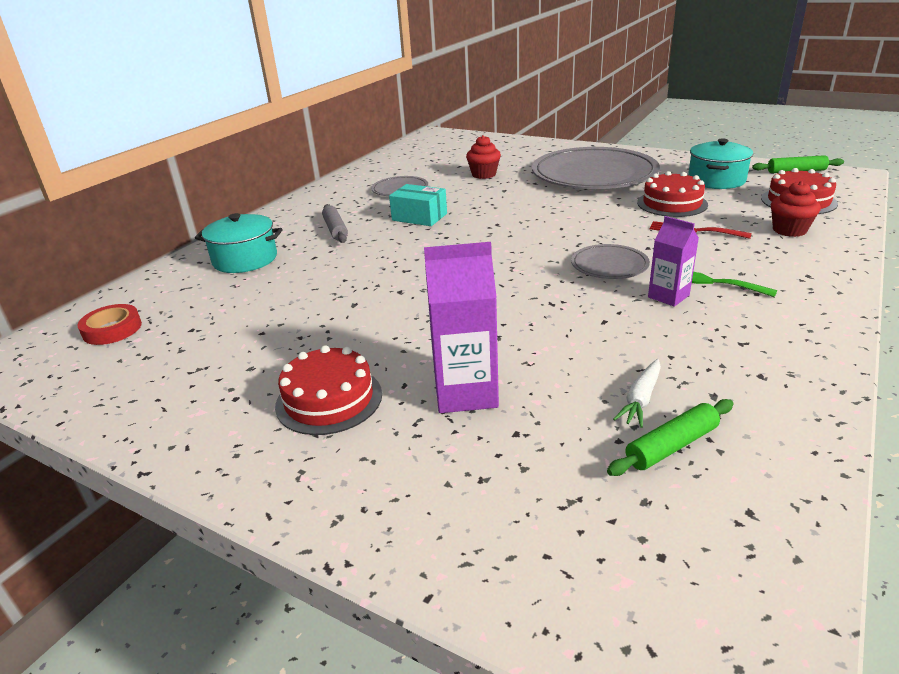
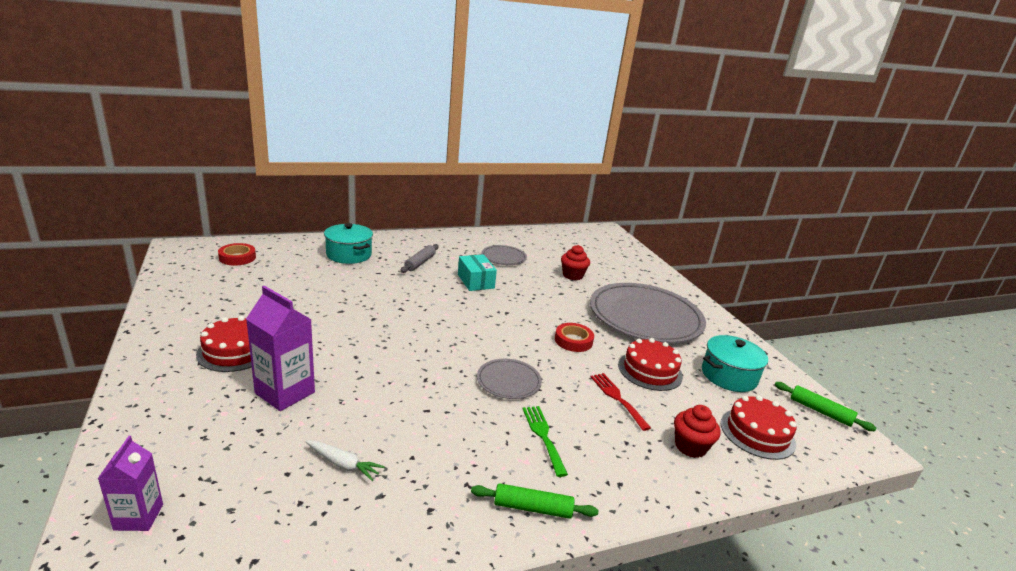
camera: 35 degrees right, 5 degrees down
(586, 214) = (573, 341): none -> red tape
(640, 399) = (343, 464): white carrot -> white carrot turned 135 degrees counterclockwise
(668, 296) = (495, 425): purple carton -> purple carton (138, 517)
(671, 446) = (300, 498): green rolling pin -> green rolling pin (532, 508)

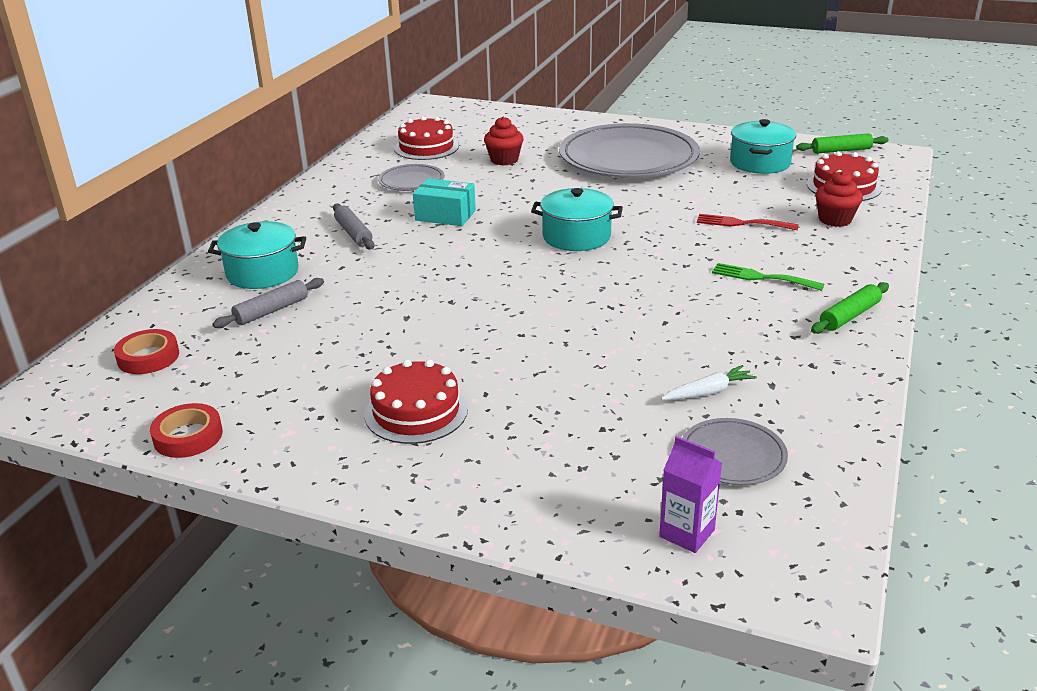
camera: 45 degrees left, 5 degrees up
(285, 393) = (547, 397): purple carton -> none
(311, 271) = (271, 311): none -> grey rolling pin
(505, 334) = (576, 237): none -> turquoise pot
(508, 381) = (661, 264): grey plate -> grey plate (732, 455)
(573, 341) = (629, 207): red tape -> red tape (188, 436)
(650, 370) = (716, 192): red cake -> red cake (426, 147)

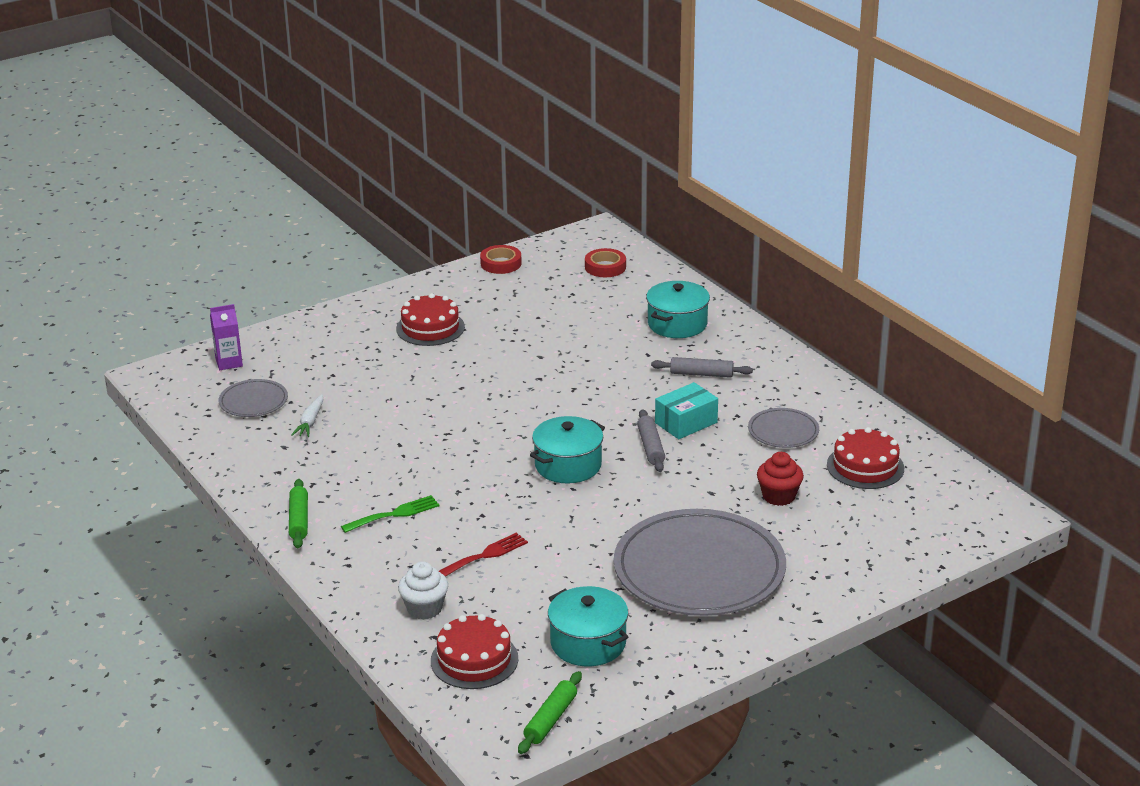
camera: 125 degrees right, 0 degrees up
(271, 311) = (613, 314): grey rolling pin -> grey rolling pin (651, 447)
(835, 220) = (424, 608): red cupcake -> white cupcake

